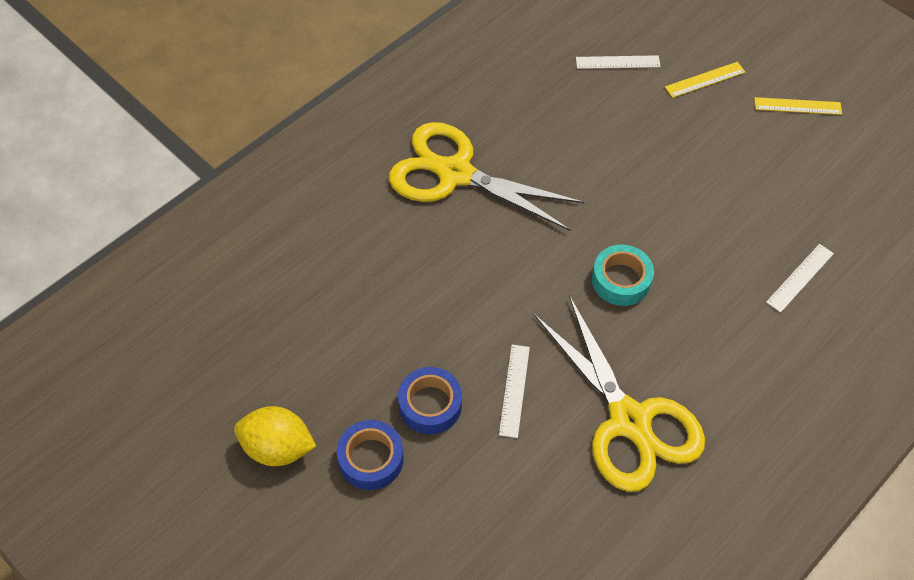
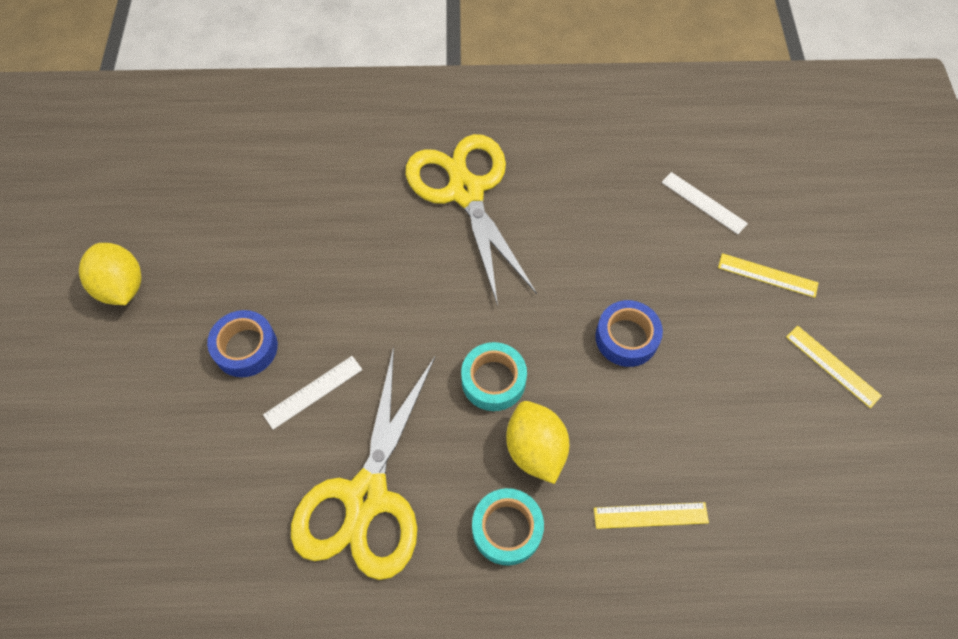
camera: 45 degrees right, 5 degrees up
(371, 459) = (165, 349): blue tape -> blue tape (626, 338)
(694, 299) = (535, 449): none -> yellow lemon
(733, 359) = (507, 529): none -> turquoise tape
(799, 277) = (650, 515): white ruler -> yellow ruler

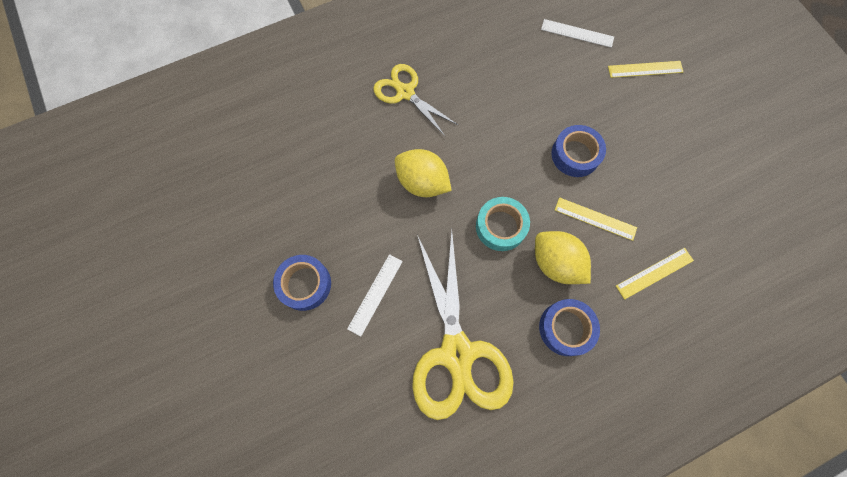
camera: 25 degrees left, 10 degrees up
(122, 287) = (177, 280): yellow lemon -> yellow lemon (422, 182)
(466, 191) = (405, 92): yellow scissors -> yellow scissors, size x0.58
(507, 529) = (566, 328): turquoise tape -> blue tape
(832, 366) = (717, 116): yellow ruler -> yellow ruler (595, 219)

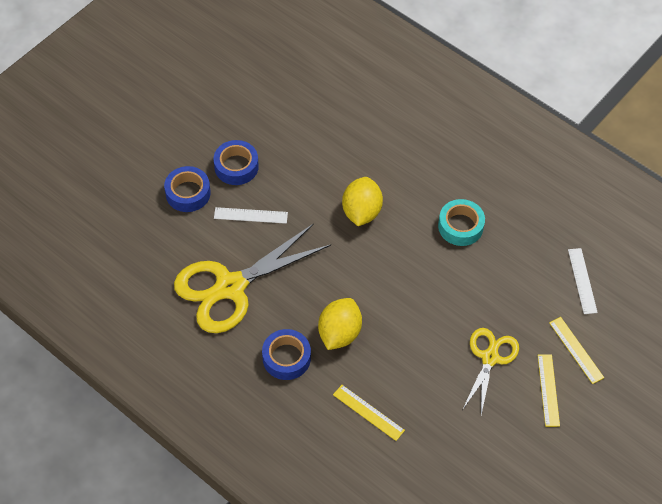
camera: 65 degrees right, 15 degrees down
(405, 92) = (439, 168): yellow scissors -> yellow scissors (490, 358)
(500, 226) = (351, 282): turquoise tape -> turquoise tape (460, 226)
(575, 155) = (450, 317): blue tape -> blue tape (188, 193)
(595, 219) = (395, 351): yellow ruler -> yellow ruler (548, 390)

